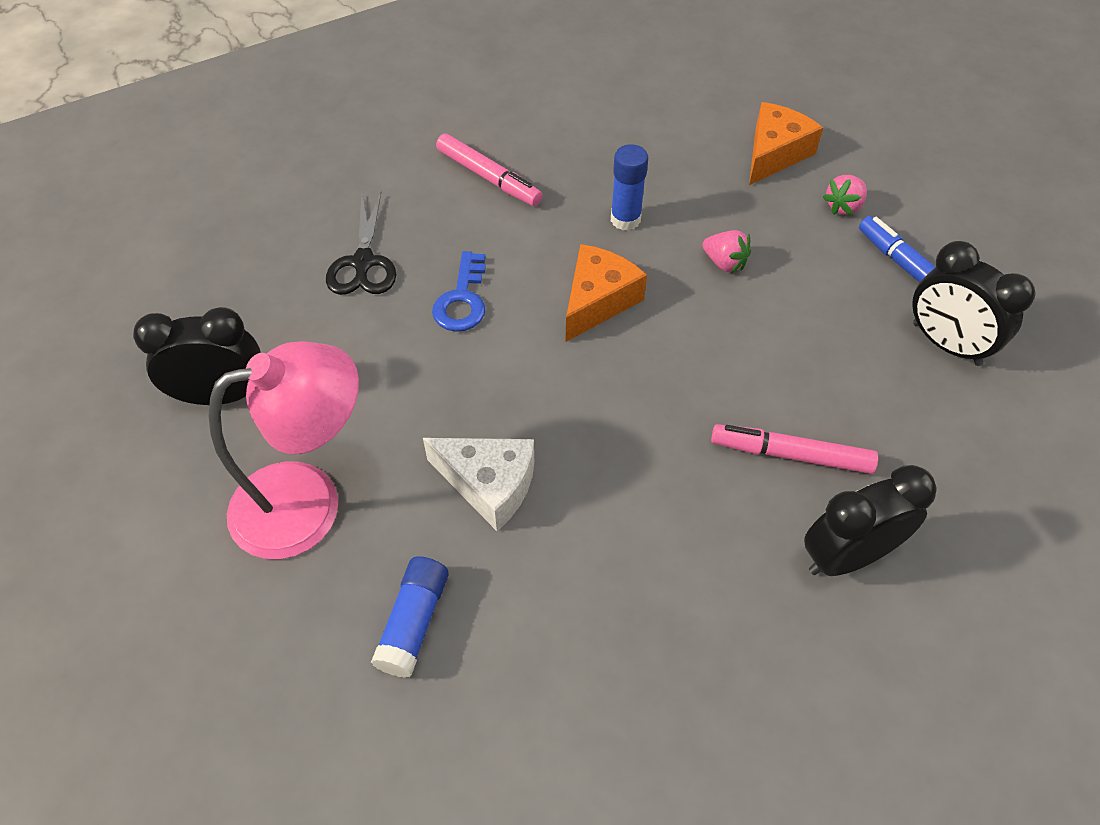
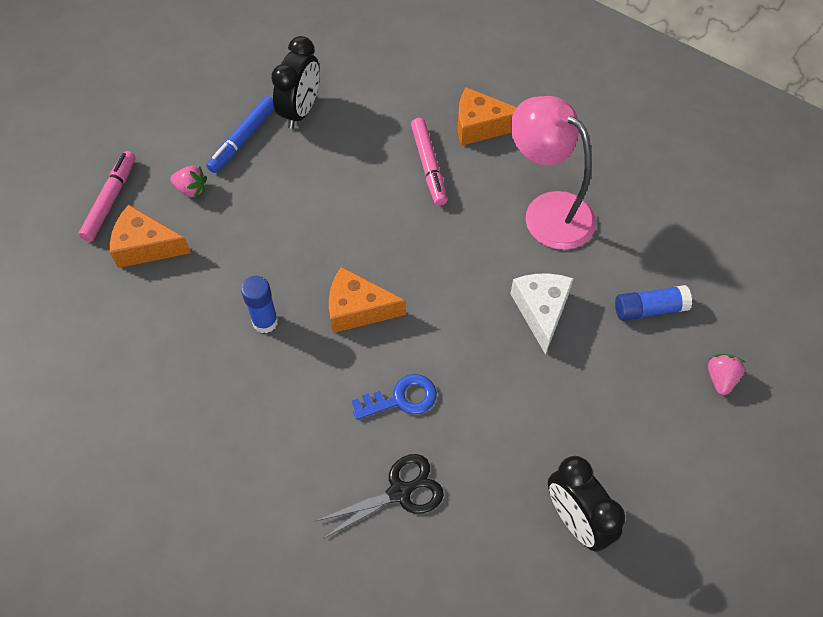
camera: 115 degrees left, 5 degrees up
(308, 502) = (616, 409): pink lamp -> pink lamp (547, 211)
(489, 177) = (258, 443): pink marker -> pink marker (110, 200)
(724, 263) = (283, 244): pink strawberry -> pink strawberry (720, 378)
(847, 556) = (481, 126): black clock -> orange cheese

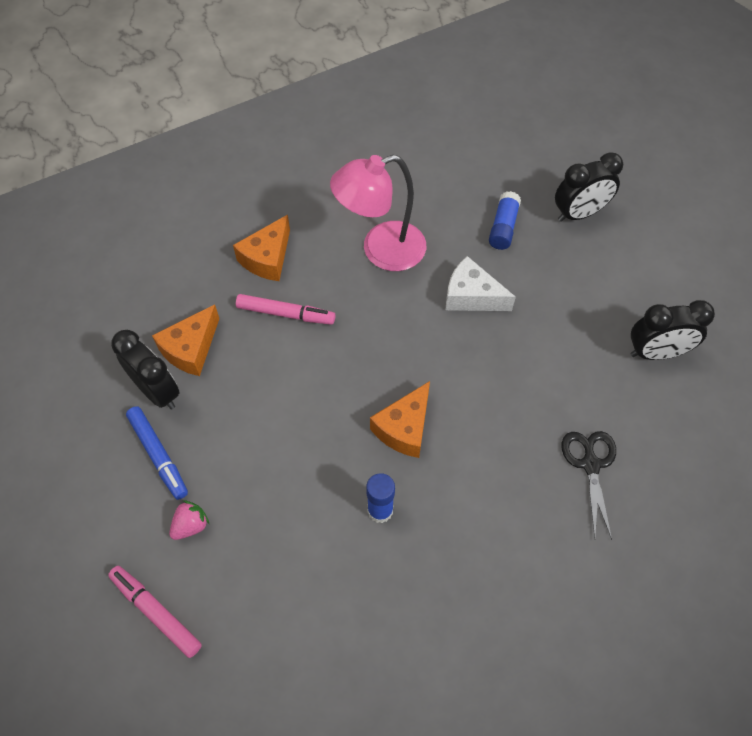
camera: 65 degrees left, 0 degrees up
(146, 246) = (236, 593): orange cheese -> orange cheese (191, 349)
(401, 398) = (506, 429): blue key -> none
(720, 378) = (579, 214): pink strawberry -> black clock

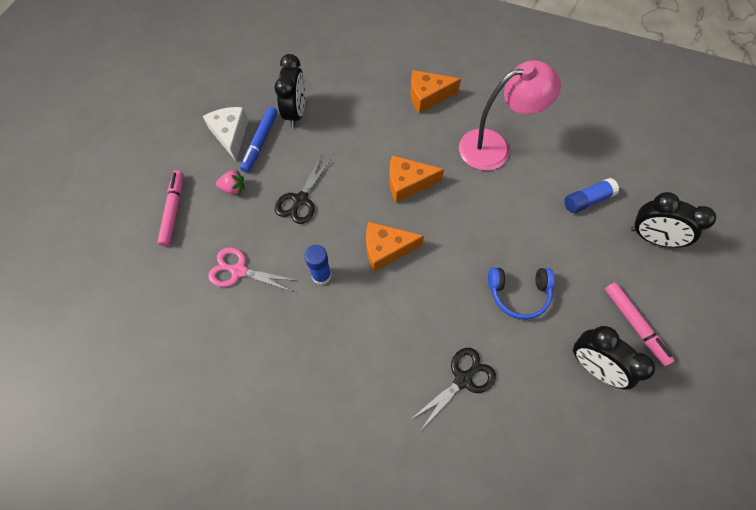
camera: 50 degrees right, 5 degrees up
(191, 349) = (335, 107): orange cheese -> orange cheese (408, 183)
(272, 467) = (300, 200): none -> black scissors
(286, 314) = (401, 133): pink marker -> pink marker (634, 324)
(300, 591) = (238, 271): none -> pink scissors
(381, 250) = (494, 147): pink lamp -> pink lamp turned 135 degrees clockwise
(471, 296) = (515, 219): white cheese -> white cheese (230, 135)
(546, 354) = (518, 294): none -> blue headphones

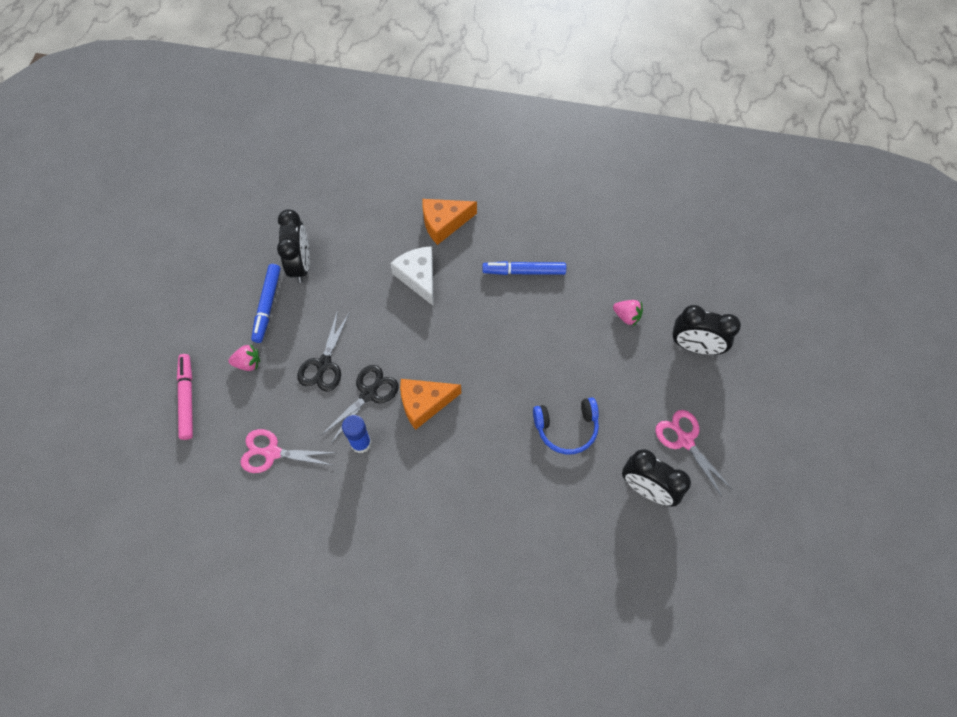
camera: 10 degrees left, 0 degrees up
(230, 135) = (232, 302): white cheese -> white cheese (418, 277)
(408, 183) = (436, 327): orange cheese -> none
(463, 379) = (521, 524): black scissors -> black scissors (369, 393)
(494, 147) = (524, 271): pink lamp -> blue marker
(587, 200) = (627, 316): blue glue stick -> pink strawberry
(634, 324) = (685, 440): pink marker -> pink scissors

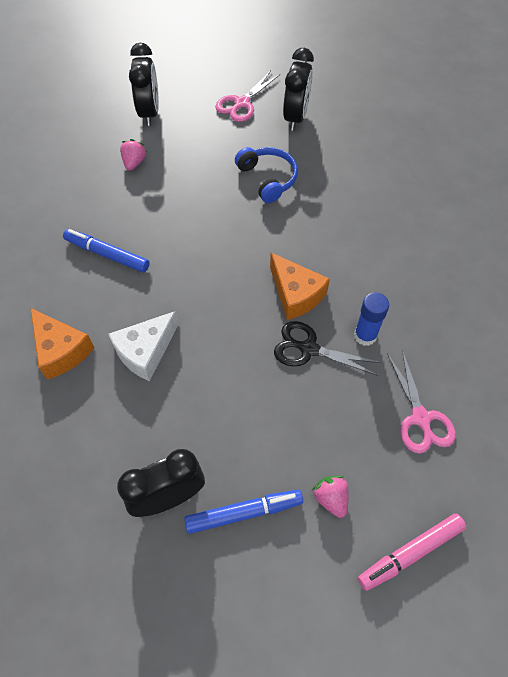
camera: 110 degrees left, 5 degrees down
(324, 364) = (295, 409): black scissors -> none
(524, 271) = (107, 254): blue marker -> blue marker turned 135 degrees clockwise

